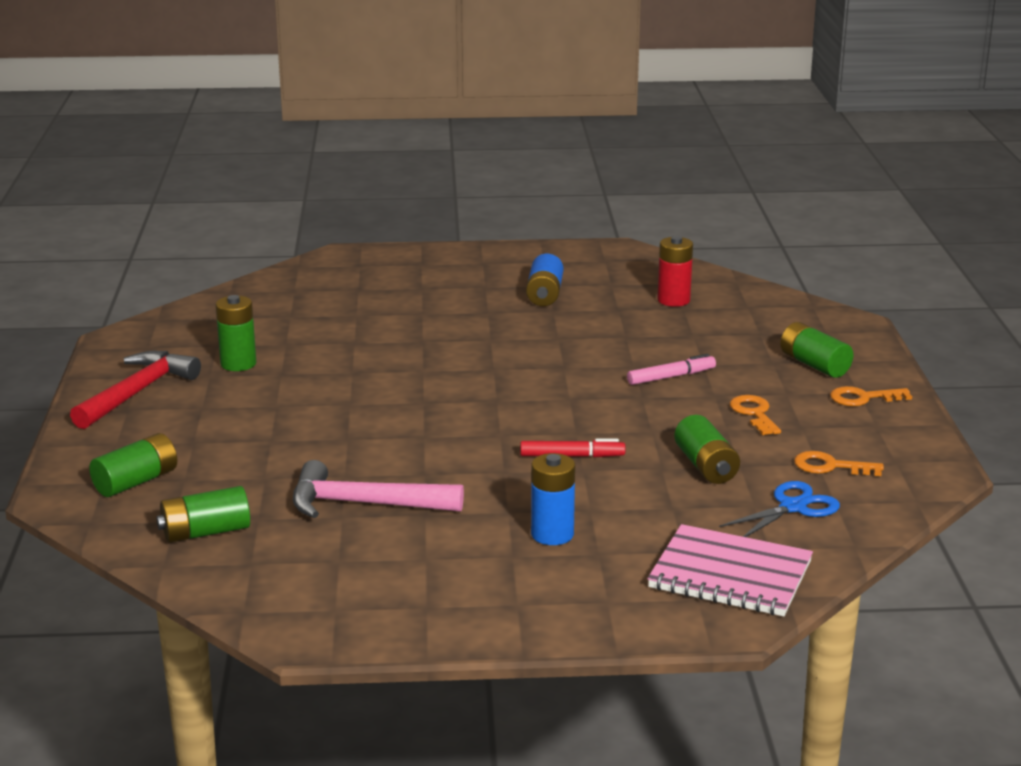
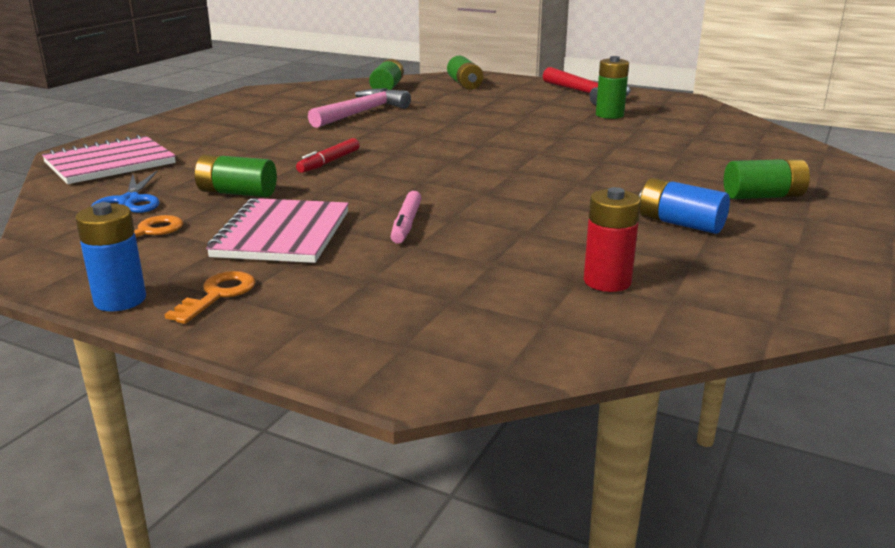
camera: 120 degrees right, 0 degrees up
(552, 534) = (246, 138): blue battery -> blue battery (120, 300)
(754, 413) = (282, 234): orange key -> pink notebook
(814, 365) = (329, 299): green battery -> green battery (763, 196)

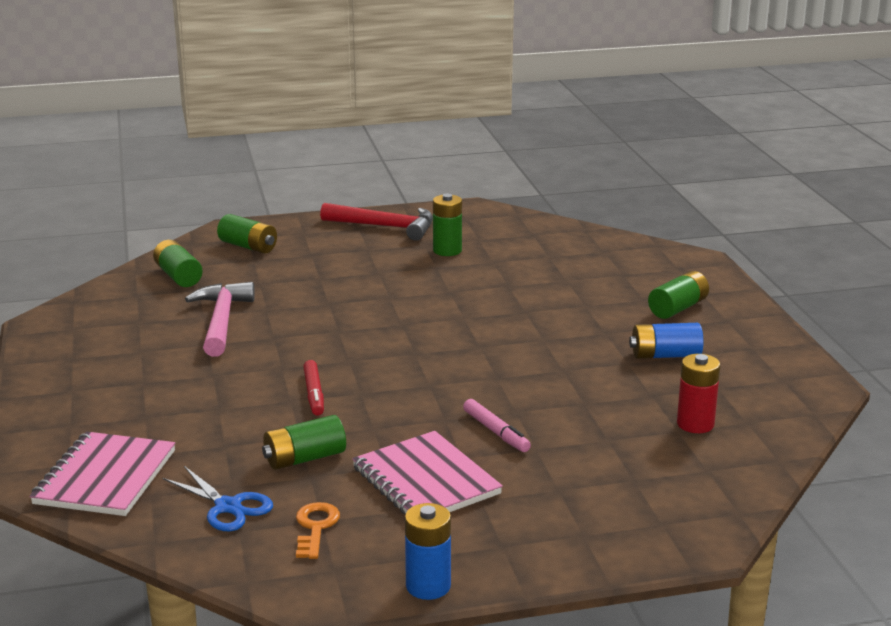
camera: 40 degrees left, 0 degrees up
(218, 295) = (485, 549): orange key -> none

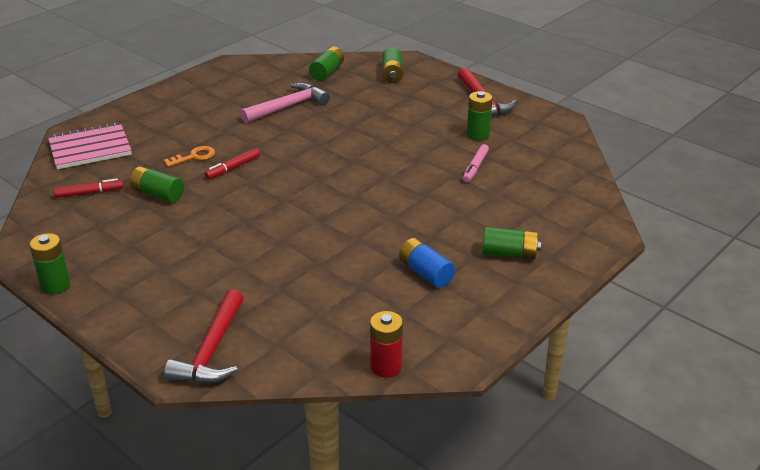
camera: 55 degrees right, 10 degrees up
(228, 507) = (89, 193): blue scissors -> red marker
(315, 527) = (89, 226): orange key -> orange key (194, 157)
(425, 481) = (167, 242): pink notebook -> none
(428, 586) = (55, 285): blue battery -> green battery
(496, 432) = (247, 244): pink marker -> pink marker (475, 167)
(682, 511) = (212, 351): none -> red hammer
(695, 424) = (336, 319): red battery -> red battery (386, 366)

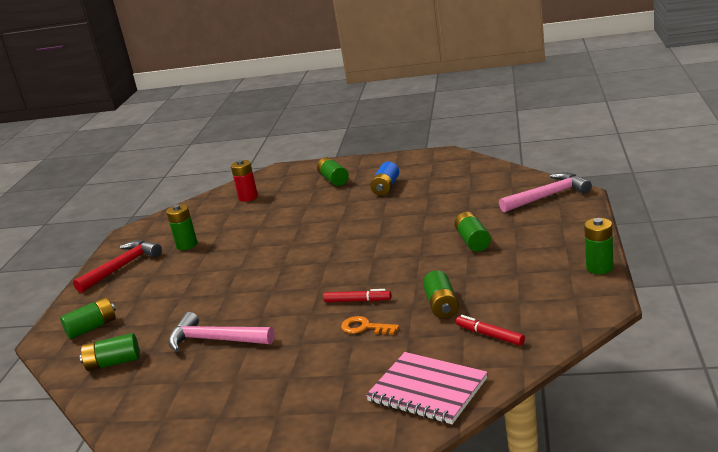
camera: 120 degrees left, 10 degrees down
(212, 351) = (548, 196): red hammer -> pink hammer
(216, 256) = (473, 241): none -> green battery
(386, 366) = (478, 162): red battery -> red battery (248, 197)
(475, 167) = (240, 226): pink marker -> none

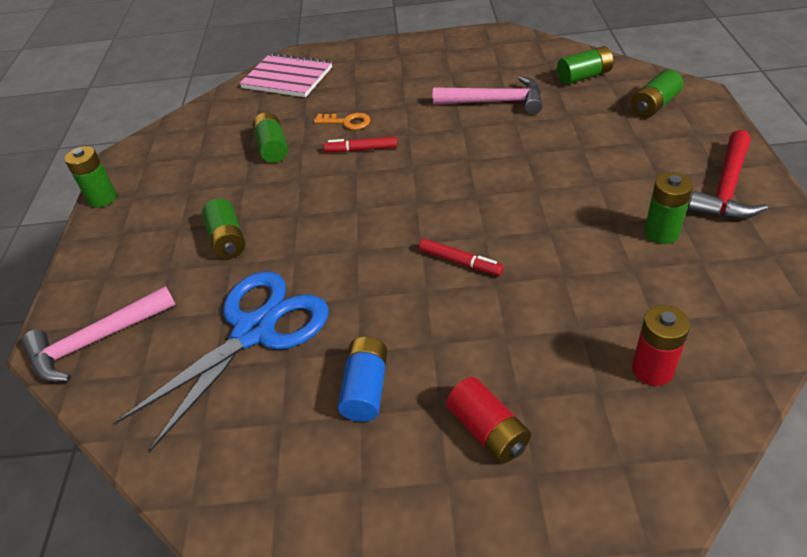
camera: 170 degrees right, 20 degrees up
(334, 180) = (488, 430): green battery -> red battery
(447, 202) = (254, 331): none -> blue scissors
(490, 335) = (232, 121): red marker -> red marker (460, 262)

